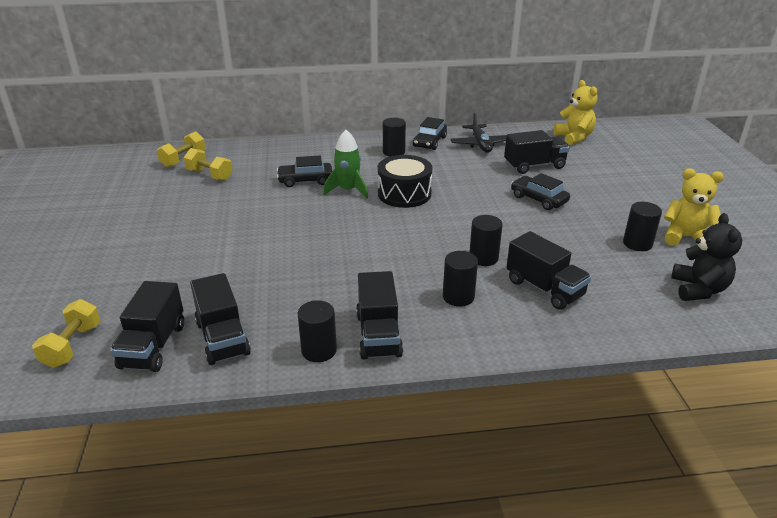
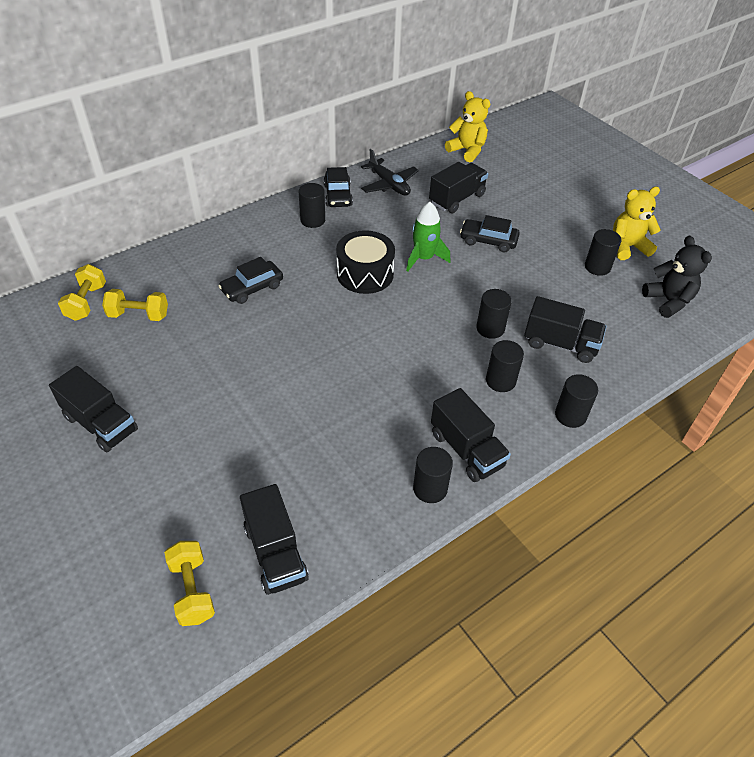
camera: 30 degrees left, 15 degrees up
(222, 338) = (334, 514): black truck -> black truck (101, 424)
(348, 190) = (307, 287): green rocket -> green rocket (424, 258)
(505, 344) = (570, 415): none -> black cylinder

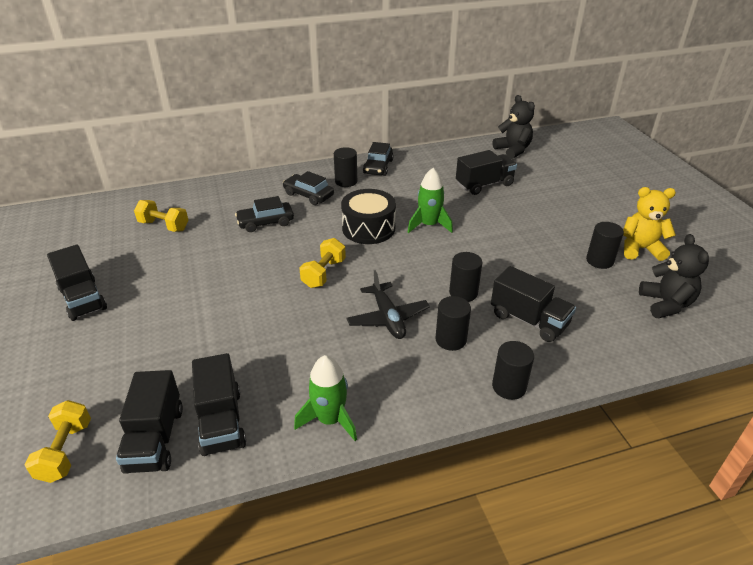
camera: 20 degrees right, 10 degrees down
(86, 302) = (131, 210): yellow dumbbell -> yellow dumbbell (323, 273)
(389, 184) = (427, 165): black plane -> black plane (387, 318)
(430, 488) = (330, 420): black cylinder -> green rocket
(466, 450) = (384, 393): black truck -> black truck (221, 421)
(467, 151) = (513, 150): yellow teddy bear -> black teddy bear
(488, 241) = (498, 221): black car -> black car (308, 195)

